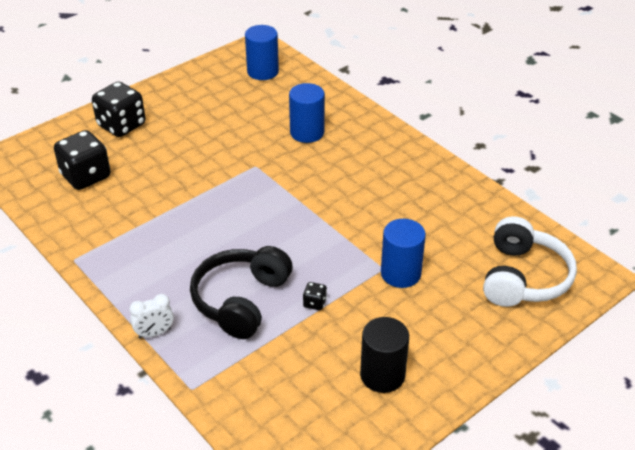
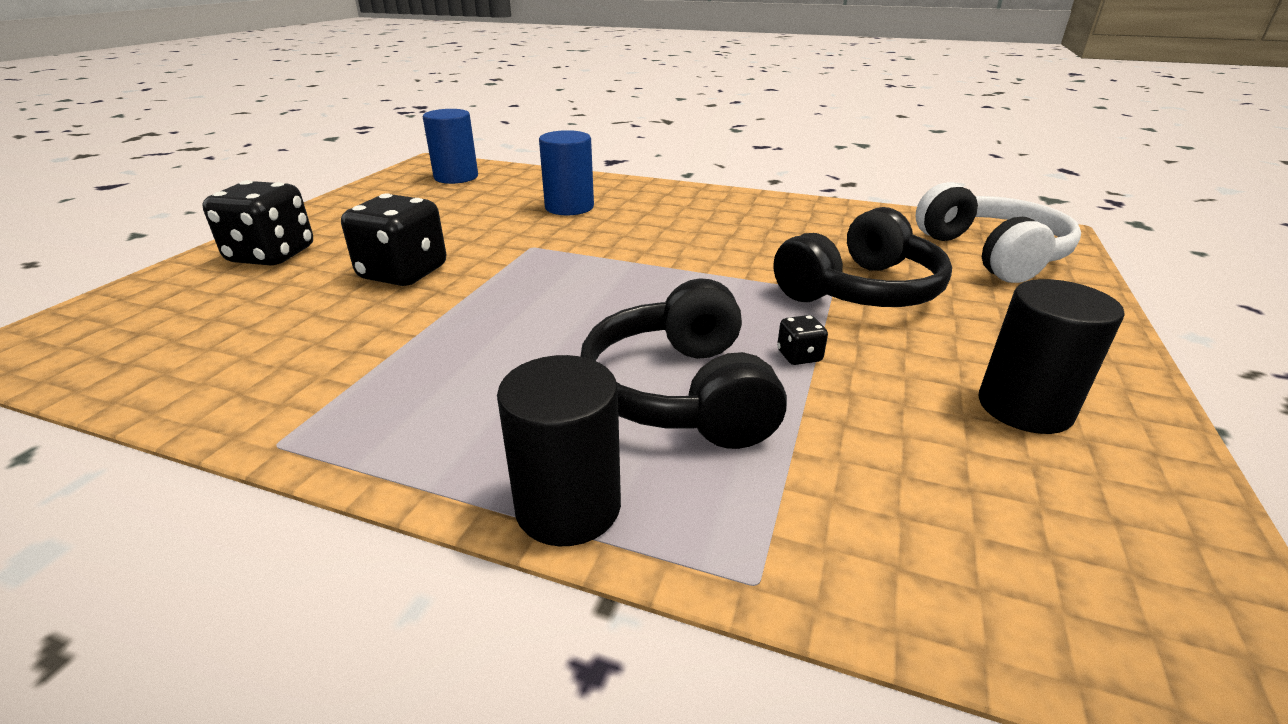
camera: 30 degrees left, 10 degrees down
(86, 176) = (235, 322): black dice -> black dice (403, 273)
(154, 333) = (568, 507): white clock -> black cylinder
(400, 273) = (860, 290): blue cylinder -> black headphones

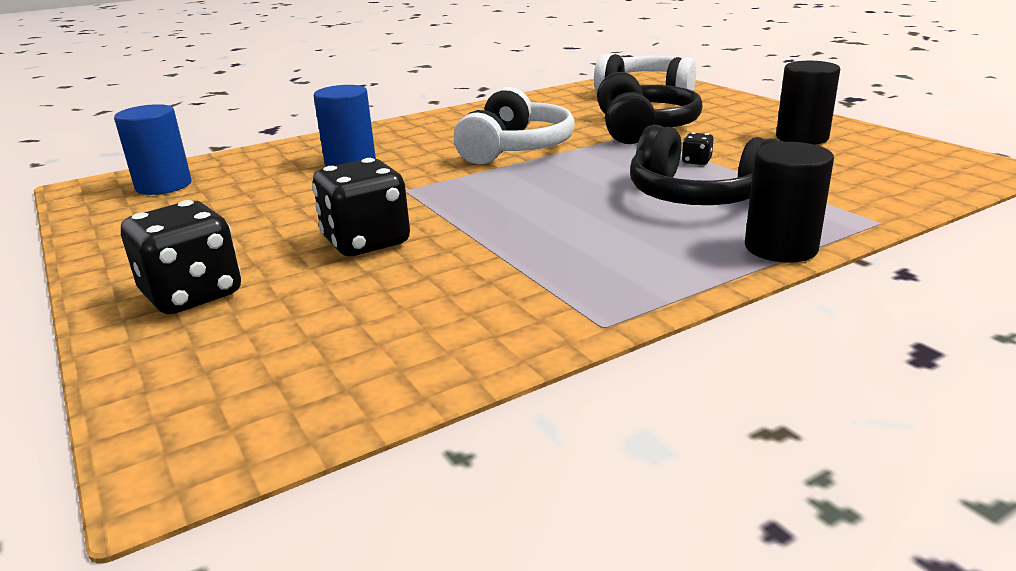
camera: 50 degrees left, 5 degrees down
(693, 252) = (515, 148): none -> white headphones

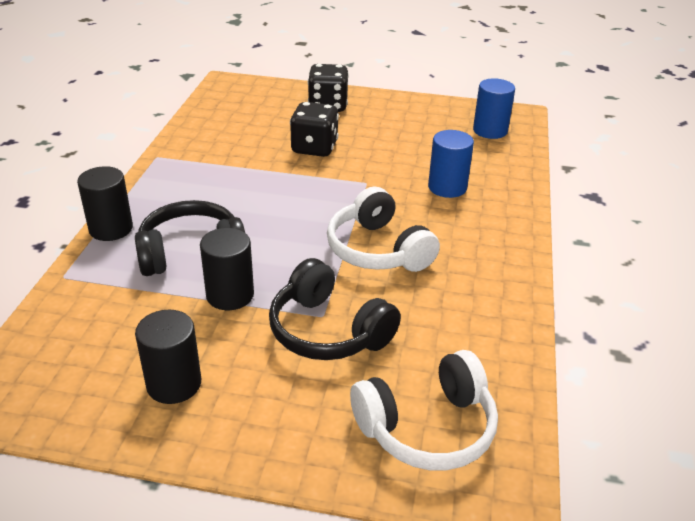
camera: 130 degrees right, 10 degrees up
(696, 161) = (230, 295): black dice -> black cylinder

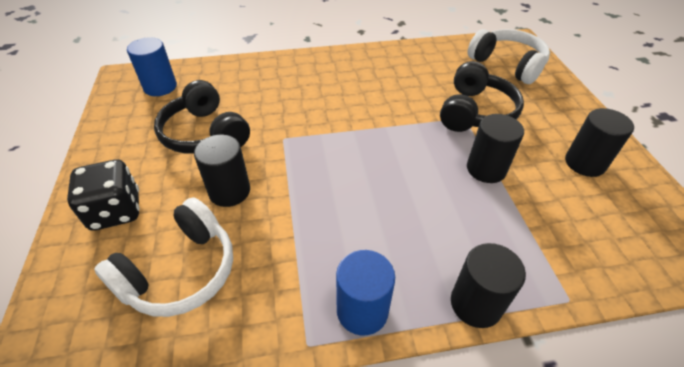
camera: 110 degrees left, 10 degrees up
(191, 253) = (459, 215): black headphones -> black headphones (205, 134)
(314, 148) = (229, 191): black dice -> black cylinder
(378, 250) = (375, 110): white headphones -> white headphones (180, 271)
(447, 187) = (270, 94): blue cylinder -> blue cylinder (362, 311)

